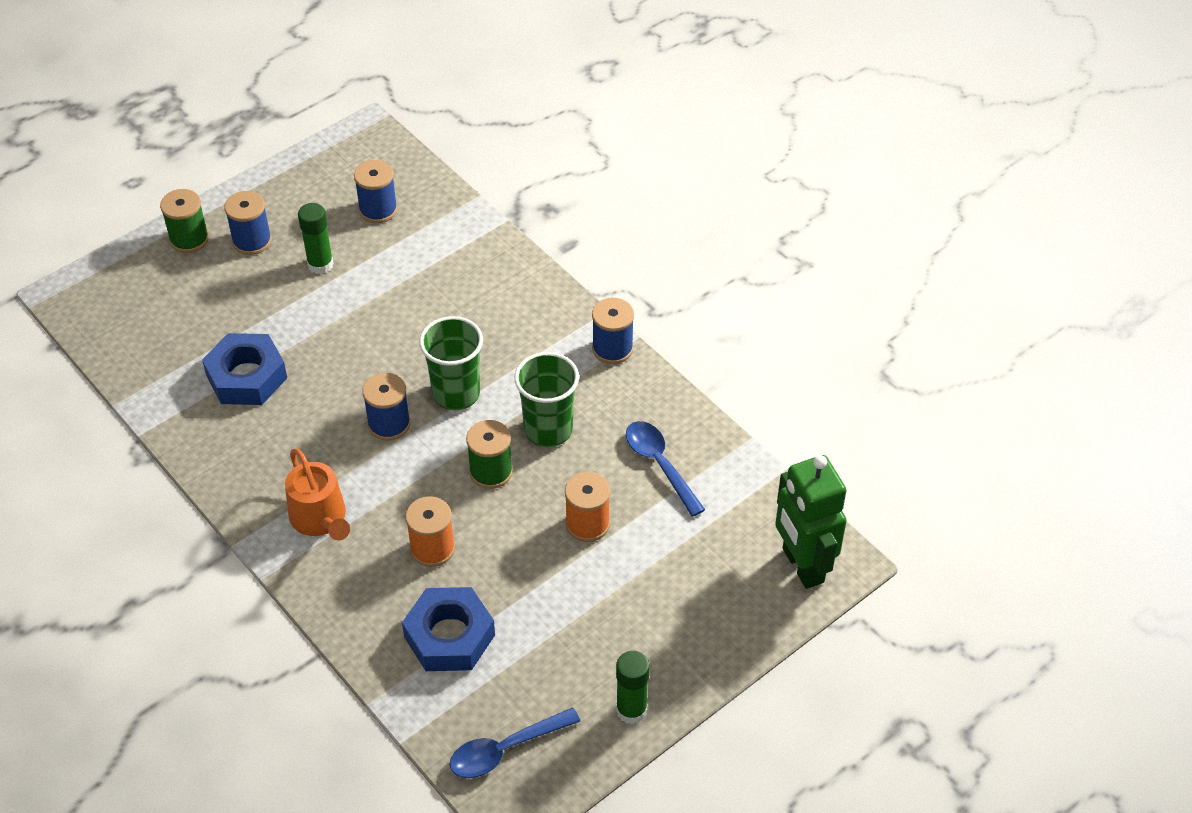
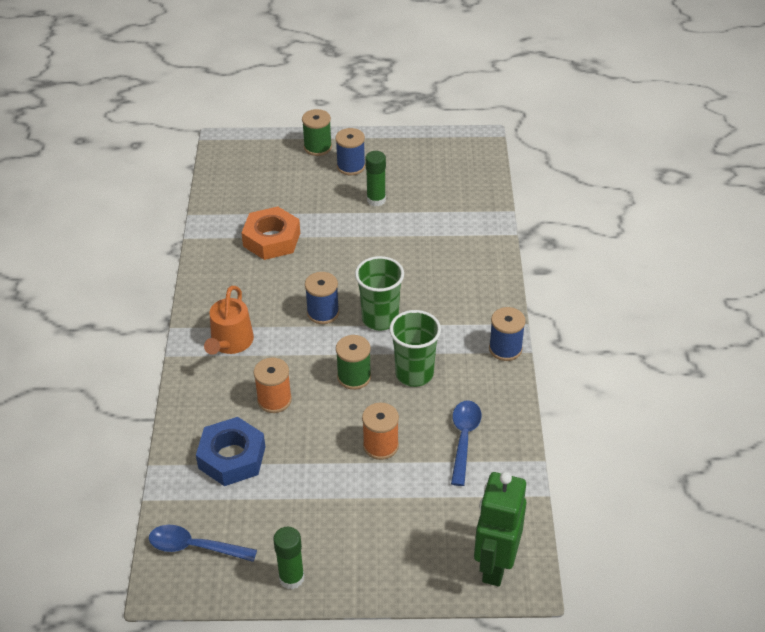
camera: 40 degrees right, 5 degrees down
(247, 377) = (272, 239): blue nut -> orange nut
(378, 210) = (441, 187): blue spool -> none

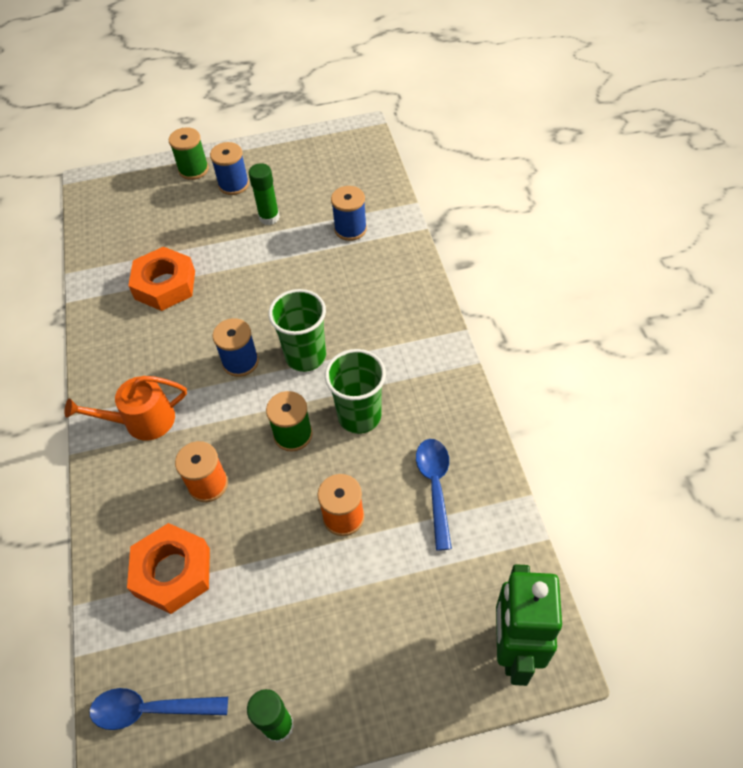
camera: 10 degrees left, 10 degrees up
(230, 342) = (143, 421): orange watering can -> orange watering can turned 75 degrees clockwise
(232, 457) = (172, 572): blue nut -> orange nut
(505, 349) = (451, 364): blue spool -> blue spool (350, 229)

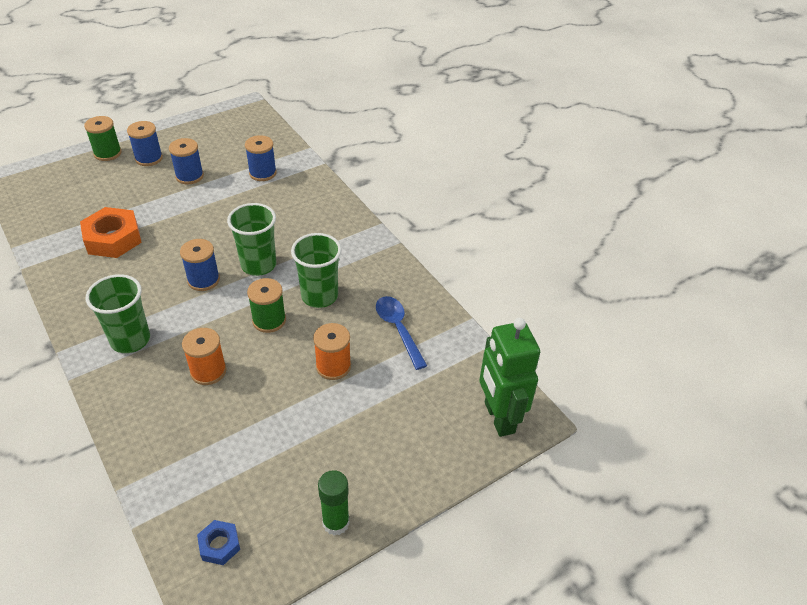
camera: 25 degrees left, 10 degrees down
(143, 421) = (130, 340): orange watering can -> green cup
(150, 709) = (219, 545): blue spoon -> blue nut
(172, 572) = (201, 441): orange nut -> none
(269, 217) = (189, 176): green glue stick -> blue spool

